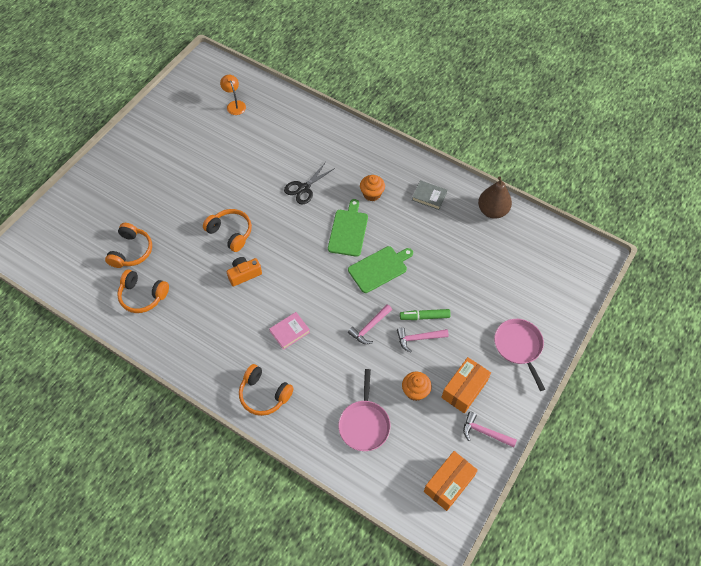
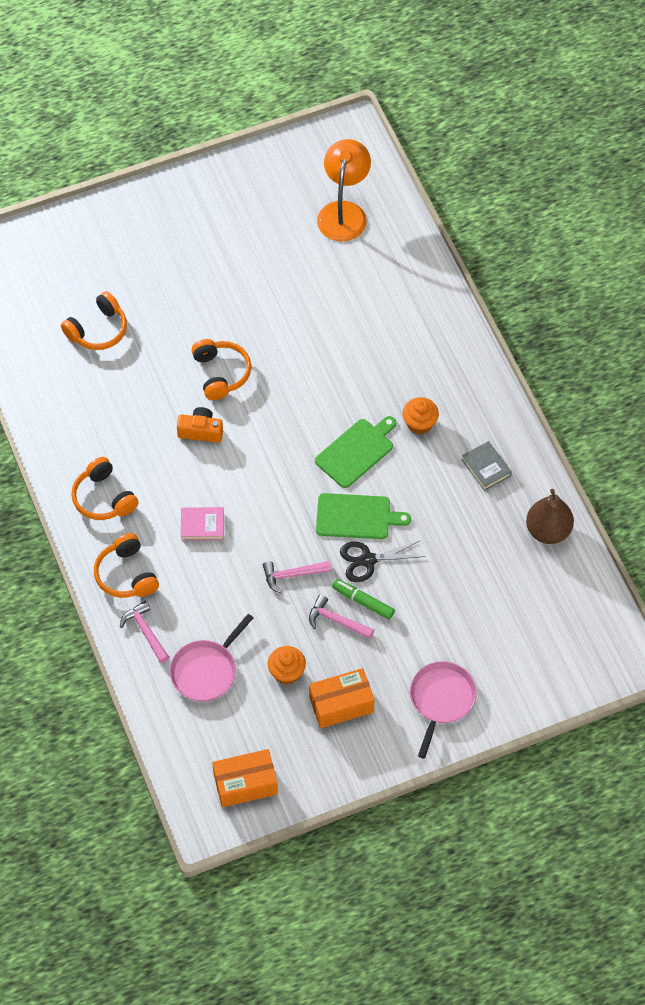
camera: 35 degrees right, 0 degrees up
(143, 296) = (75, 389): orange headphones -> orange headphones (103, 498)
(235, 104) = (344, 212): orange lamp -> orange lamp, size x1.75
(304, 188) = (345, 369): black scissors -> black scissors (368, 560)
(485, 432) = (326, 761): pink hammer -> pink hammer (145, 631)

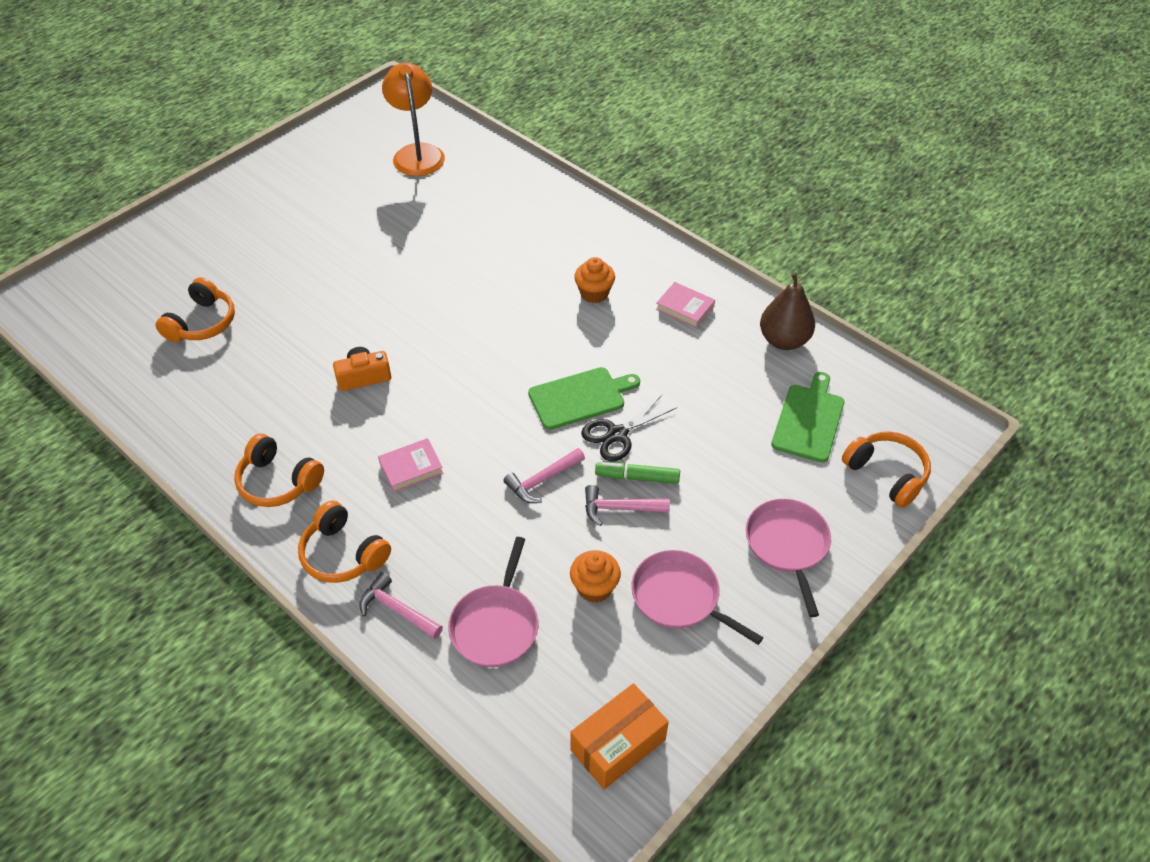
camera: 25 degrees left, 10 degrees down
(221, 373) = (360, 318): orange headphones -> orange headphones (887, 474)
(341, 704) = (679, 597): orange box -> pink pan
(356, 451) = (543, 338): green cutting board -> green cutting board (808, 420)
(486, 468) = (685, 308): grey book -> pink book

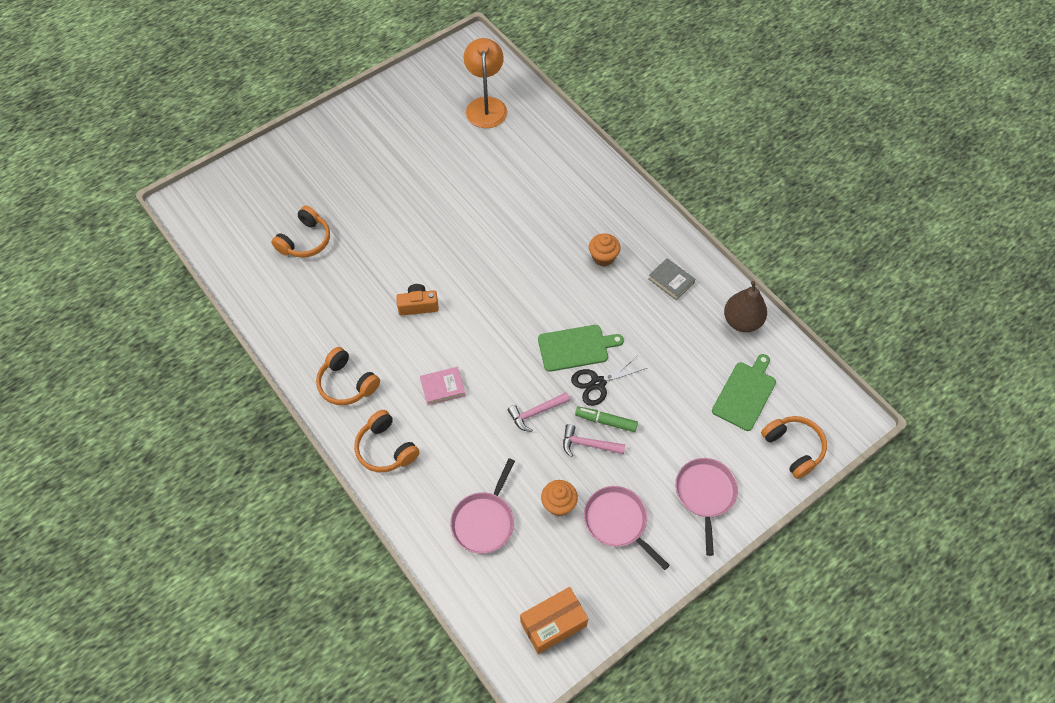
camera: 10 degrees right, 10 degrees up
(397, 609) = (418, 498): pink hammer -> none
(685, 308) = (671, 281): pink book -> grey book

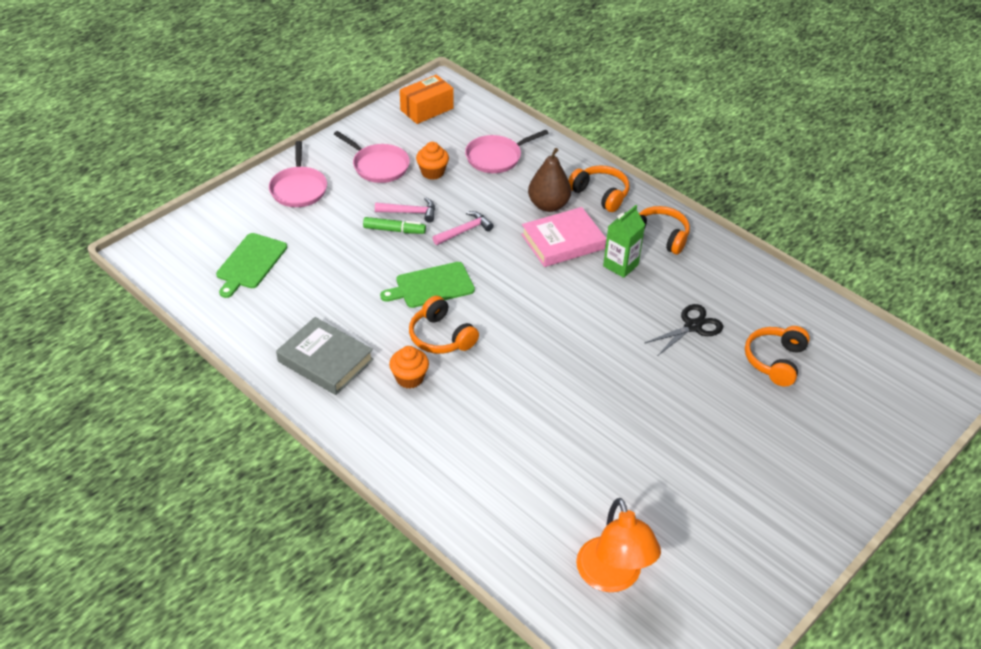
camera: 170 degrees right, 15 degrees down
(396, 352) = (620, 265): none -> green carton
(418, 305) = (614, 308): orange camera -> none
(442, 387) = (563, 241): pink book -> pink book, size x1.70
(484, 521) = (496, 157): pink pan -> pink pan turned 135 degrees counterclockwise
(598, 383) = (405, 258): black scissors -> black scissors (692, 326)
(671, 281) = (325, 360): grey book -> grey book, size x1.70
(742, 321) = (244, 327): brown pear -> brown pear (548, 205)
(793, 448) = (208, 226): orange headphones -> orange headphones (441, 337)

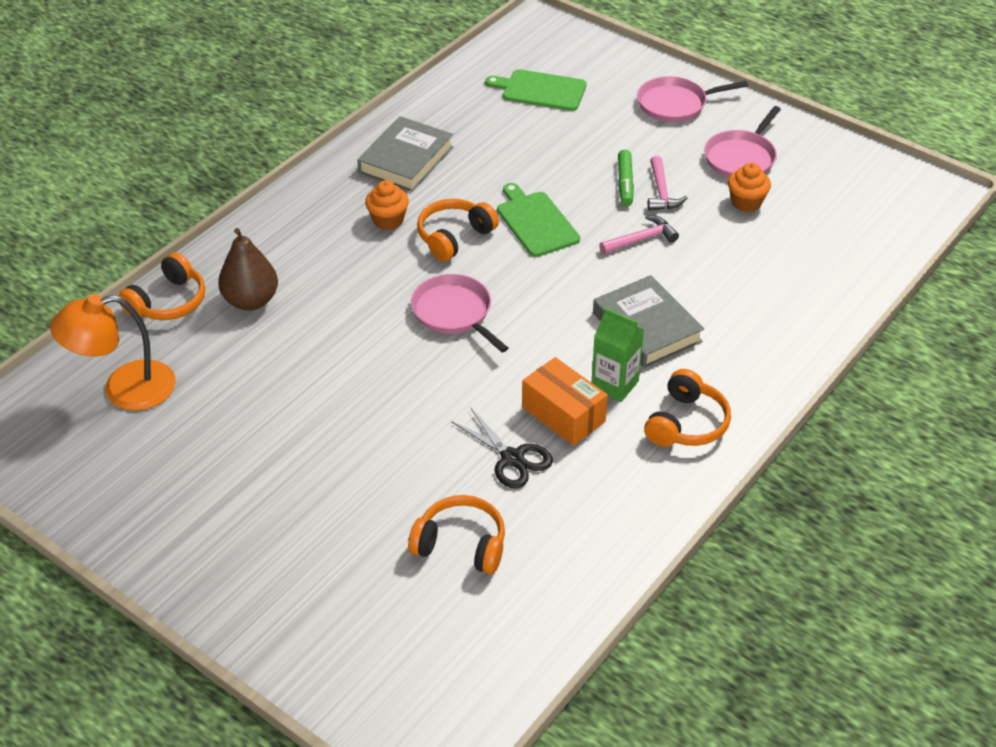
camera: 85 degrees right, 0 degrees up
(427, 109) = (878, 184): orange box -> orange box (563, 414)
(464, 231) = (641, 239): pink hammer -> pink hammer turned 75 degrees counterclockwise
(496, 157) = (800, 255): pink pan -> pink pan (454, 312)
(548, 205) = (716, 310): brown pear -> brown pear (251, 301)
(563, 241) = (647, 327): pink book -> grey book
(600, 194) = (759, 360): orange headphones -> orange headphones (168, 302)

